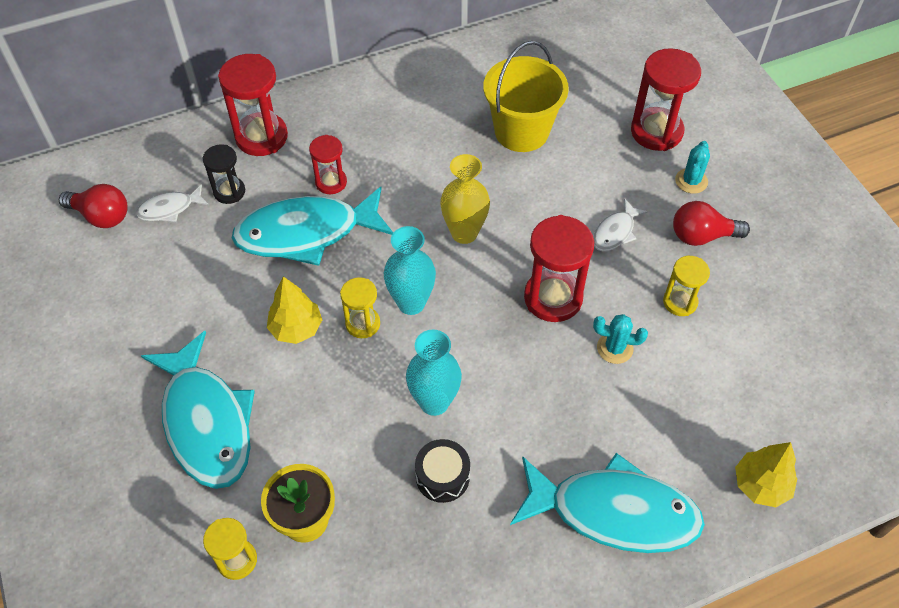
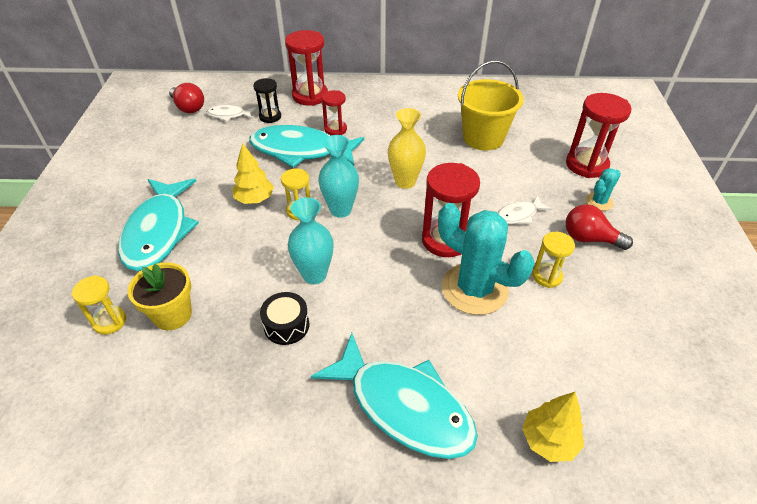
camera: 25 degrees right, 10 degrees down
(615, 348) = (474, 289): turquoise cactus -> turquoise cactus, size x2.12

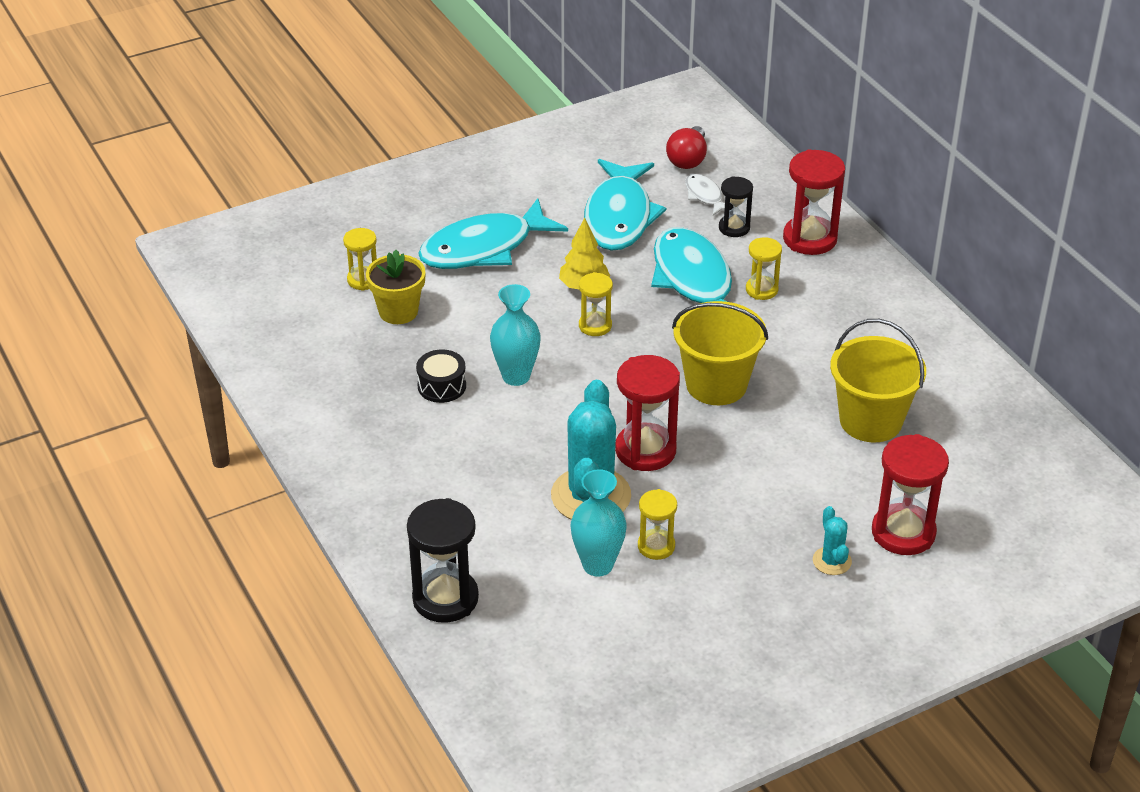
camera: 60 degrees right, 5 degrees down
(335, 129) = (761, 290): red hourglass -> yellow hourglass
(340, 210) = (623, 354): turquoise vase -> turquoise vase (598, 565)
(404, 406) = (413, 495): turquoise fish -> turquoise fish (619, 216)
(405, 182) = (716, 384): yellow vase -> yellow bucket
(519, 215) = (741, 496): white fish -> none
(548, 440) = (445, 598): yellow tree -> black hourglass
(589, 239) = (751, 567): red light bulb -> none
(599, 202) = (832, 561): turquoise cactus -> turquoise cactus turned 60 degrees clockwise

